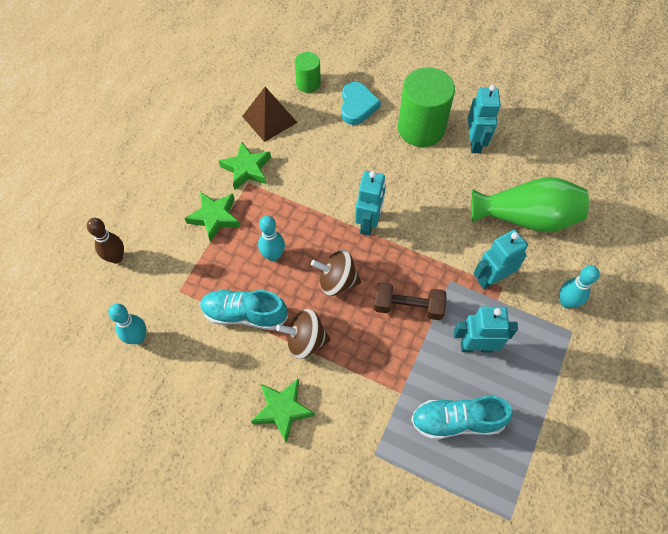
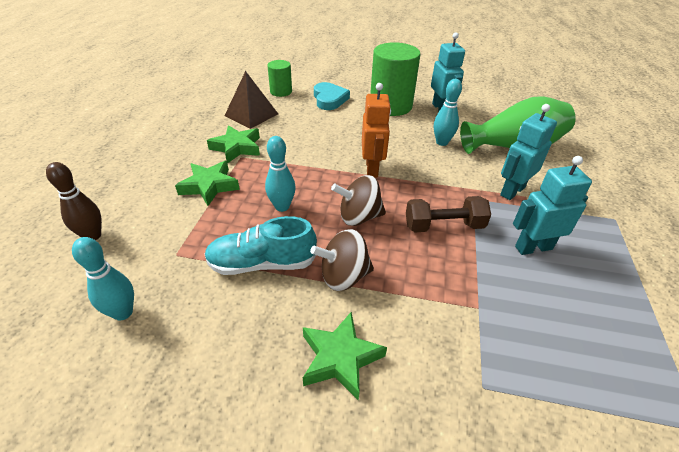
camera: 15 degrees left, 20 degrees down
(368, 223) = (372, 169): turquoise robot -> orange robot
(457, 421) = (559, 324): turquoise shoe -> none
(566, 302) = (592, 198): turquoise bowling pin -> turquoise bowling pin (442, 142)

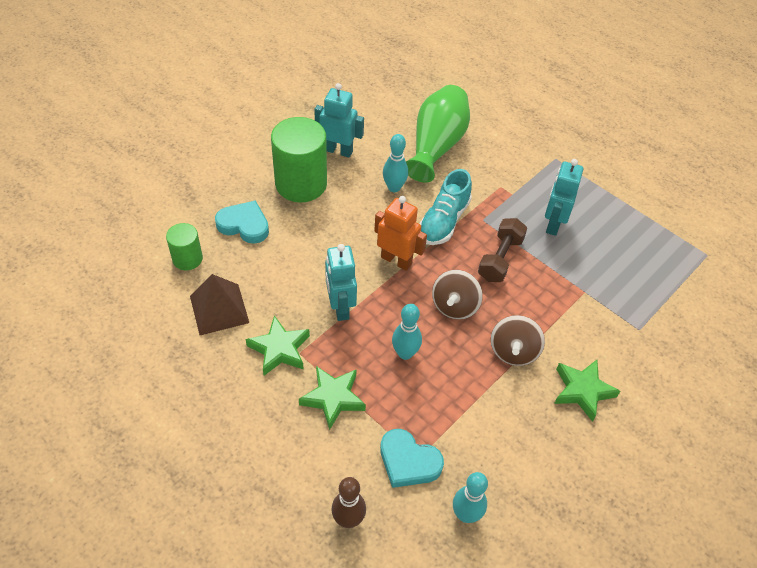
camera: 60 degrees left, 10 degrees up
(168, 250) = (408, 461): none -> turquoise heart
(262, 263) = (468, 398): turquoise shoe -> turquoise shoe (444, 221)
(512, 191) = (490, 190): turquoise robot -> turquoise robot (340, 307)

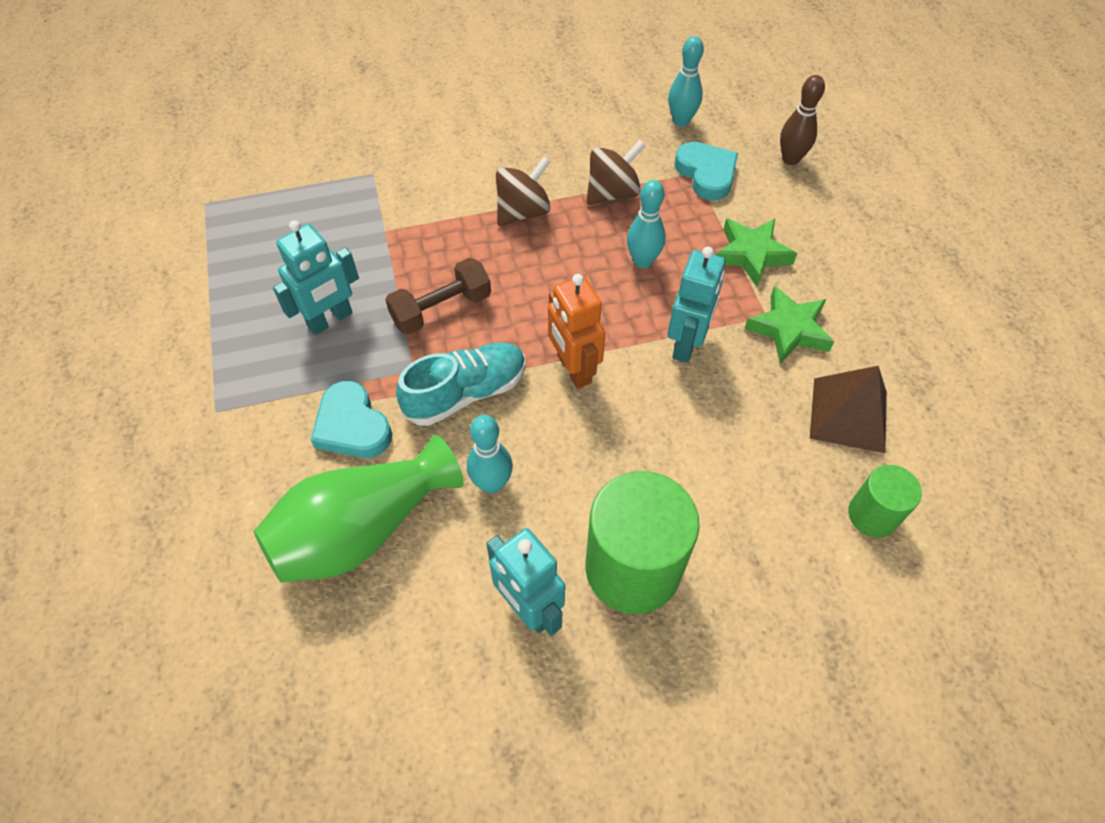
camera: 145 degrees left, 5 degrees up
(244, 225) = (762, 533): turquoise heart -> turquoise heart (352, 426)
(455, 306) = (546, 282): brown spinning top -> brown spinning top (612, 193)
(582, 391) = (489, 153): green star -> none

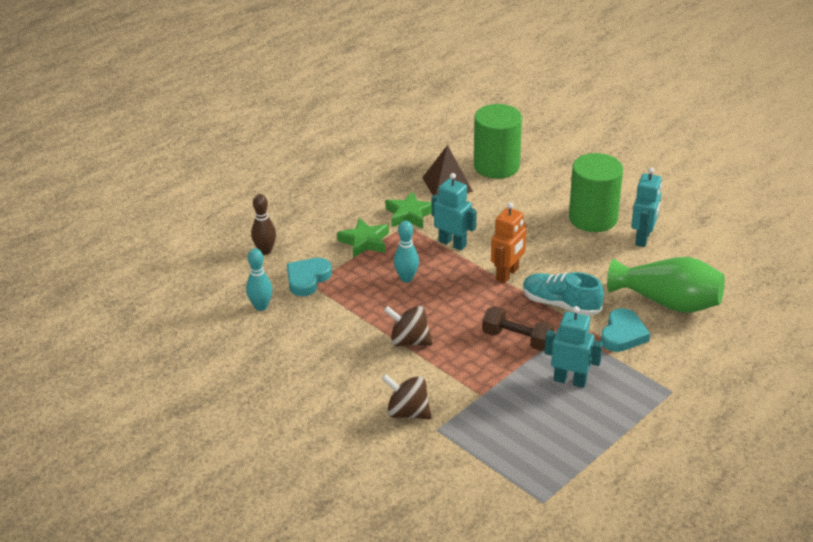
camera: 120 degrees left, 20 degrees down
(492, 483) = (600, 273): turquoise bowling pin -> none
(612, 193) = (359, 310): brown spinning top -> brown spinning top (407, 412)
(686, 344) = (452, 243): turquoise robot -> turquoise robot turned 45 degrees clockwise
(872, 515) = (496, 166): green cylinder -> green cylinder, size x1.87

